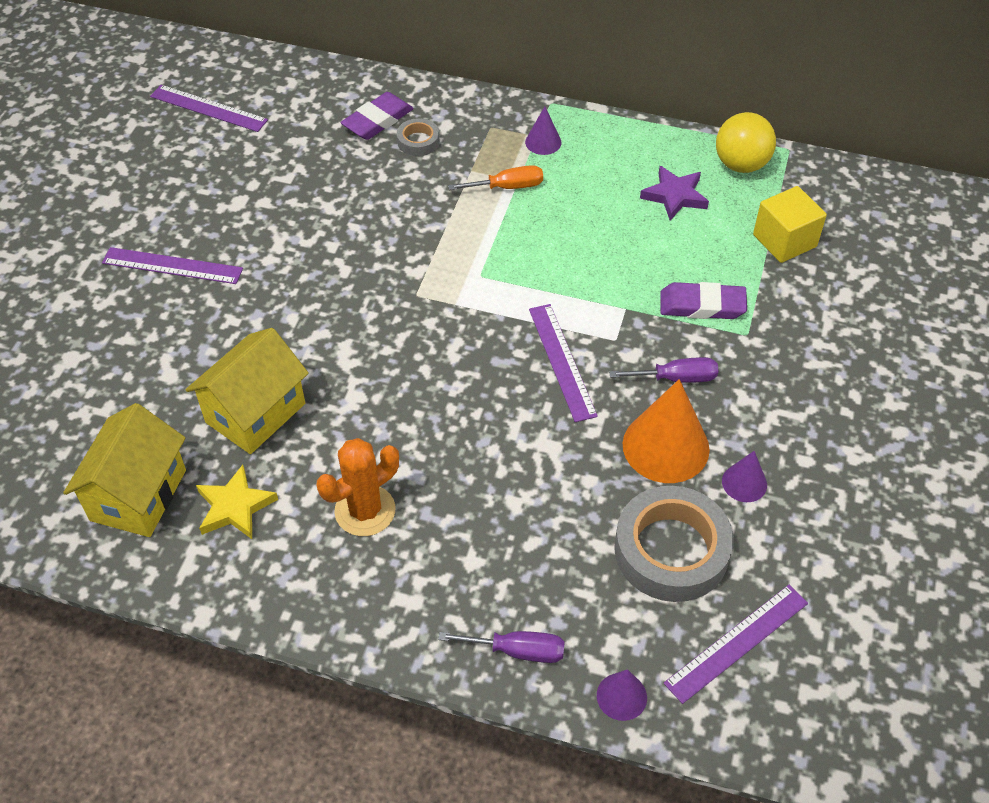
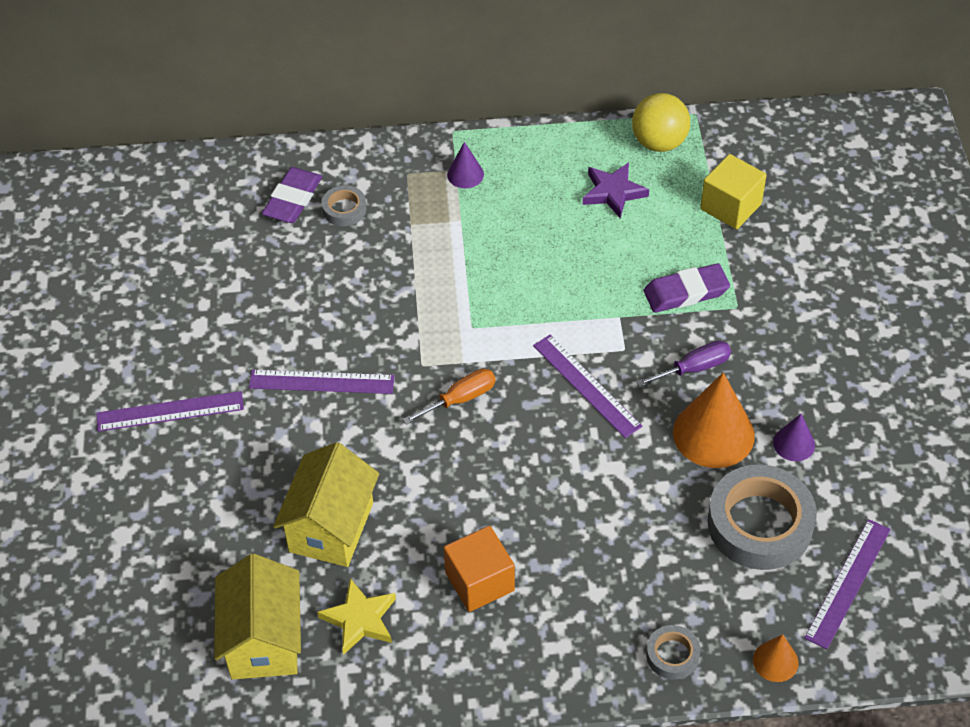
camera: 20 degrees left, 0 degrees up
(208, 108) = (113, 237): purple ruler -> purple ruler (321, 382)
(365, 511) = (479, 581): orange cactus -> orange cube
(508, 187) = (454, 230): orange screwdriver -> orange screwdriver (460, 399)
(517, 651) = (672, 655): purple screwdriver -> grey tape
(621, 696) = (775, 661): purple cone -> orange cone

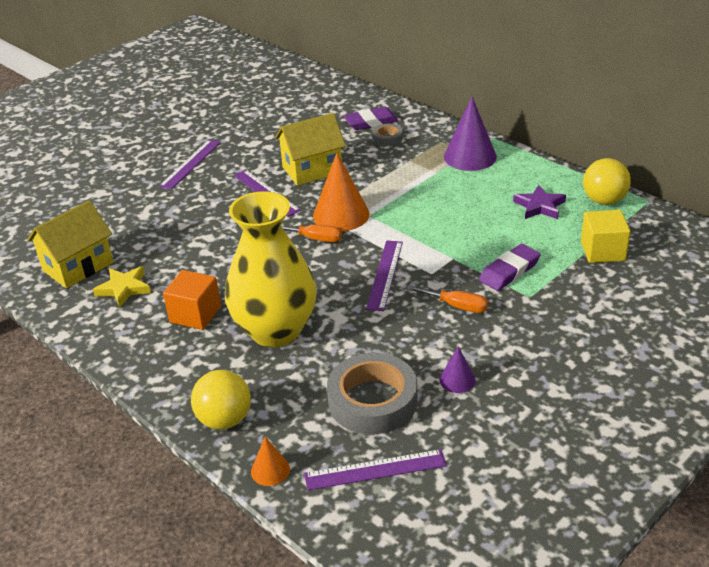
camera: 50 degrees right, 15 degrees down
(170, 411) = (190, 164): purple ruler -> purple ruler turned 75 degrees clockwise
(331, 527) = (175, 246): yellow house -> yellow house (312, 170)
(465, 174) = (470, 156): purple cone -> purple cone, size x1.96
(580, 531) = (275, 331): none -> yellow vase
(672, 655) = (224, 420): grey tape -> yellow ball
(686, 292) = (509, 271): purple eraser -> purple eraser turned 75 degrees counterclockwise
(694, 368) = (457, 306): purple screwdriver -> orange screwdriver
(713, 434) = (417, 342): orange cone -> orange cone (341, 215)

